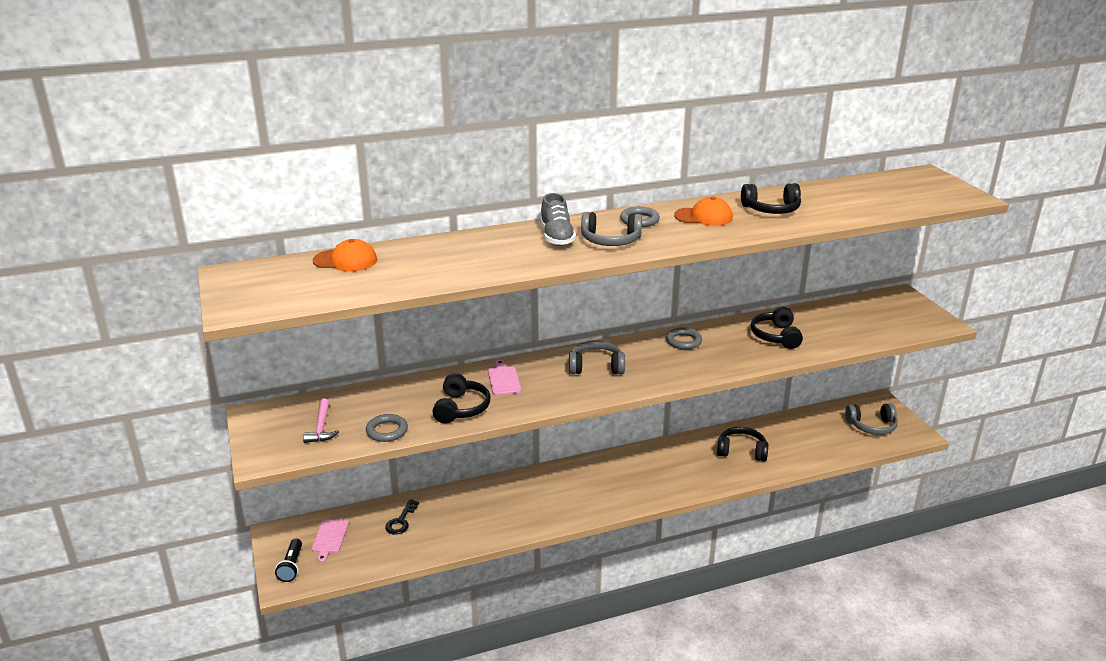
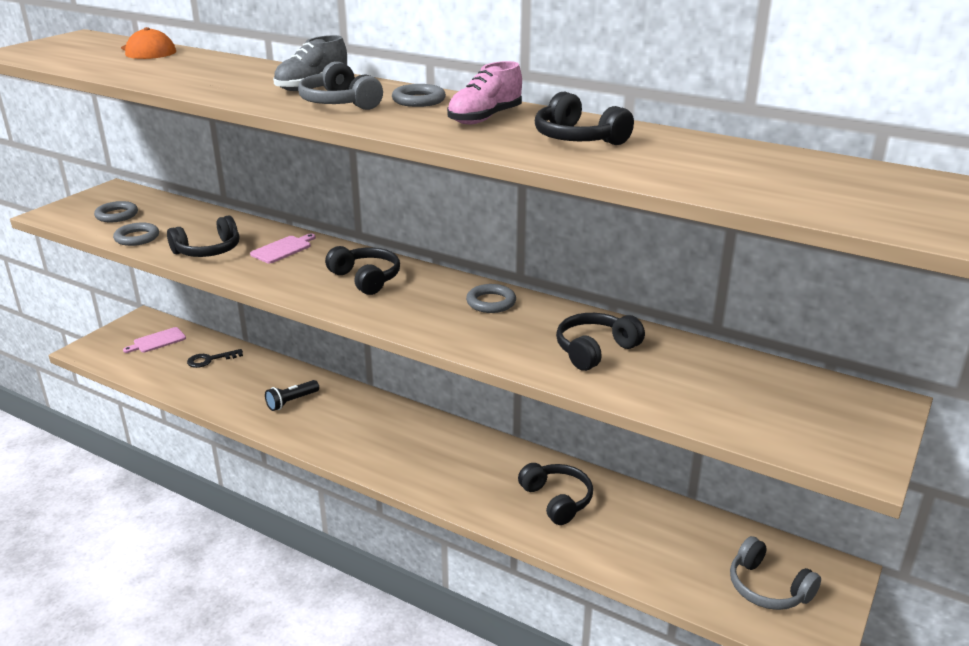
camera: 50 degrees right, 0 degrees up
(291, 566) = (107, 343): black flashlight -> black flashlight (292, 402)
(321, 427) = (117, 215): pink hammer -> grey ring
(596, 367) = (366, 279): grey headphones -> black headphones
(704, 217) = (485, 118): orange cap -> pink shoe

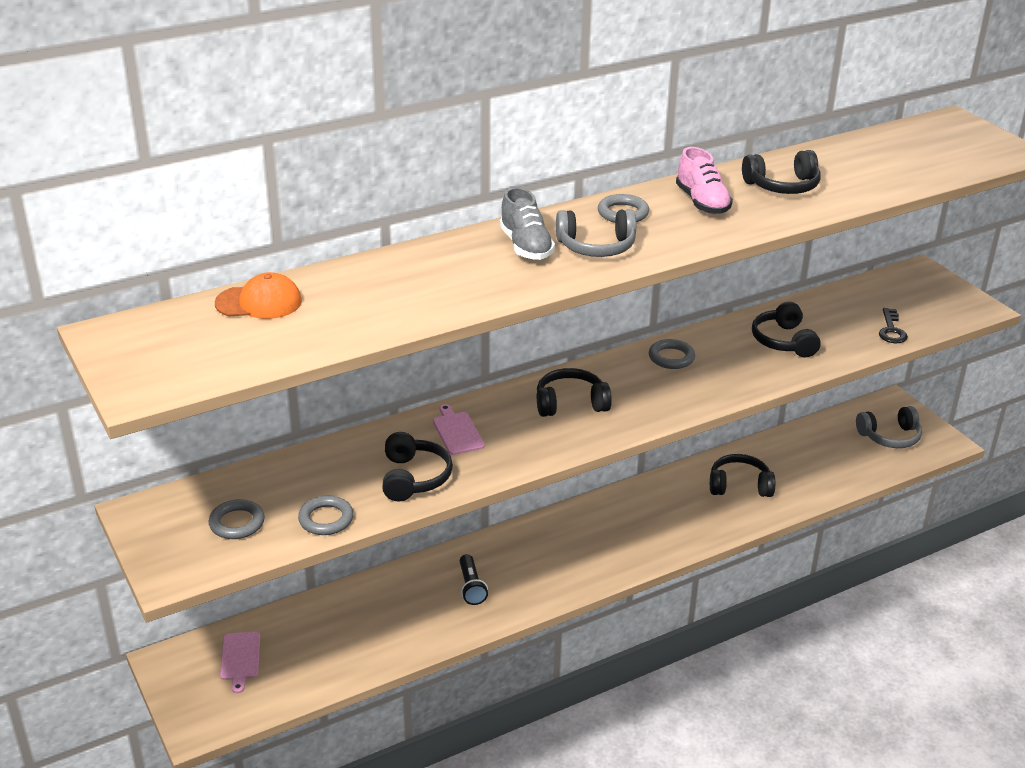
camera: 60 degrees left, 5 degrees up
(210, 360) = (329, 625): black key -> black key (891, 330)

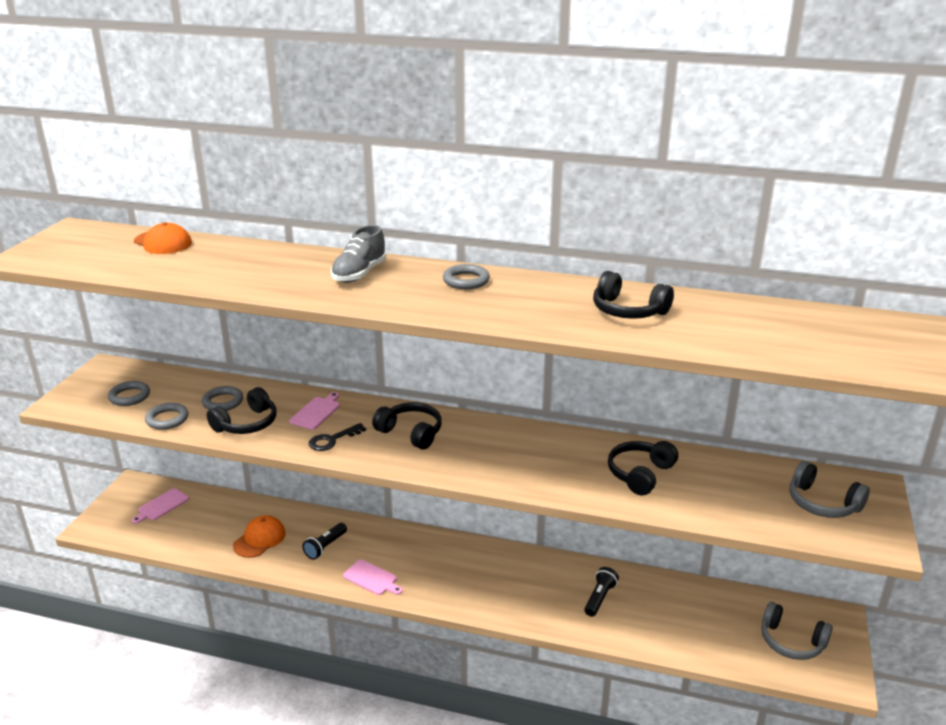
camera: 45 degrees right, 5 degrees down
(399, 621) = (259, 539): none -> orange cap
(553, 585) = (372, 578): none -> pink cutting board
(596, 246) = (401, 292): grey headphones -> grey headphones (822, 503)
(671, 357) = (531, 441): grey ring -> grey ring (223, 402)
(702, 202) = (538, 296): pink shoe -> none
(739, 486) = (599, 598): black headphones -> black flashlight
(891, 330) = (754, 515): black key -> black key (332, 440)

